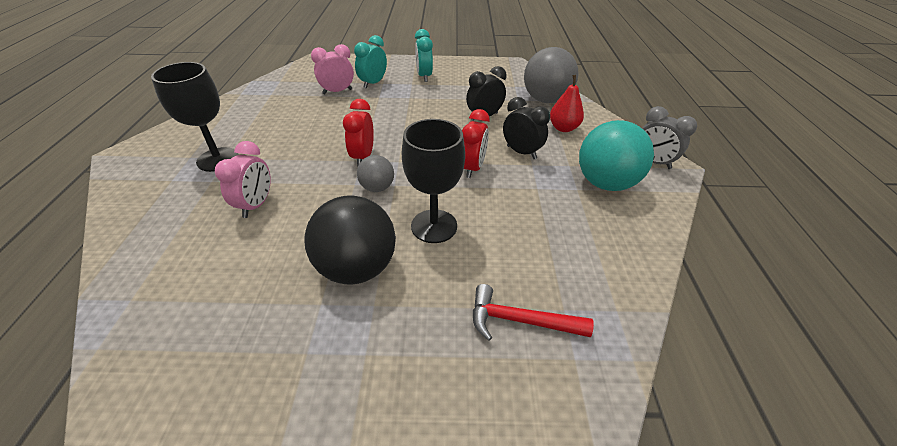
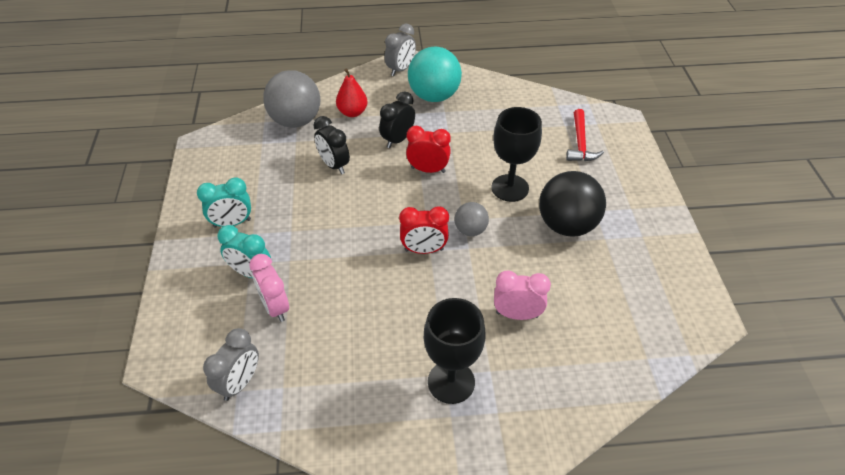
camera: 95 degrees left, 5 degrees up
(284, 81) = (240, 383): none -> grey clock

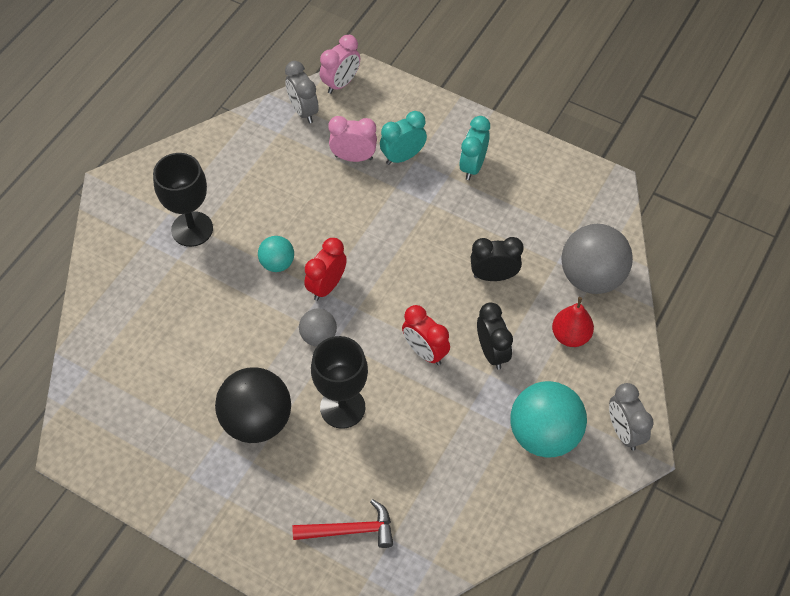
camera: 125 degrees right, 10 degrees up
(428, 170) = (425, 352): red clock -> red clock turned 90 degrees clockwise
(431, 294) = (277, 263): none -> turquoise ball
(517, 314) = (205, 310): pink clock -> pink clock (341, 83)
(580, 143) = (350, 530): red hammer -> red hammer turned 135 degrees clockwise

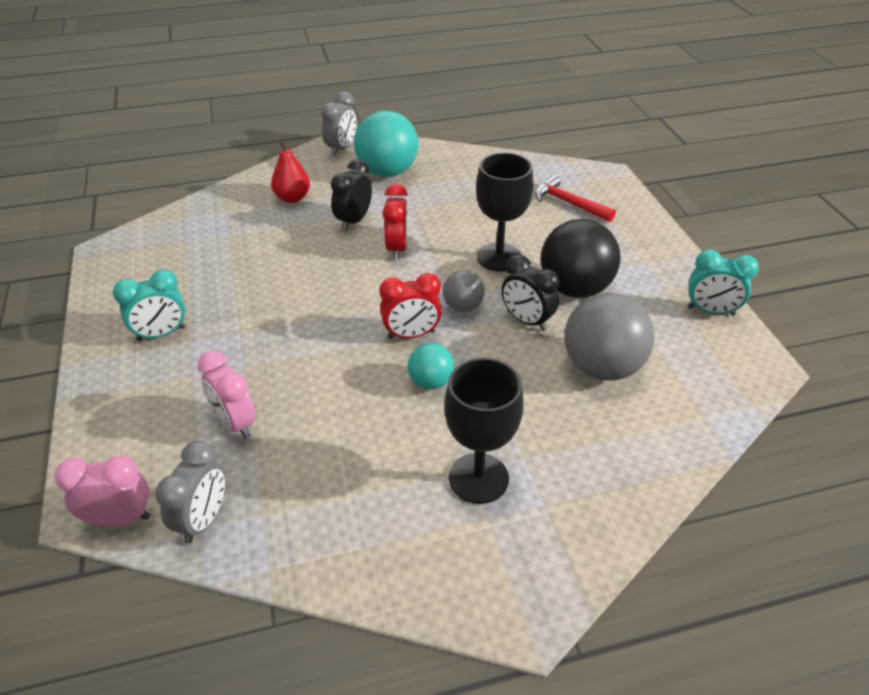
camera: 135 degrees left, 15 degrees down
(403, 157) = (196, 387): turquoise clock -> turquoise clock (711, 311)
(493, 276) = (281, 256): black clock -> black clock (526, 321)
(591, 277) = (224, 214): grey ball -> grey ball (602, 367)

